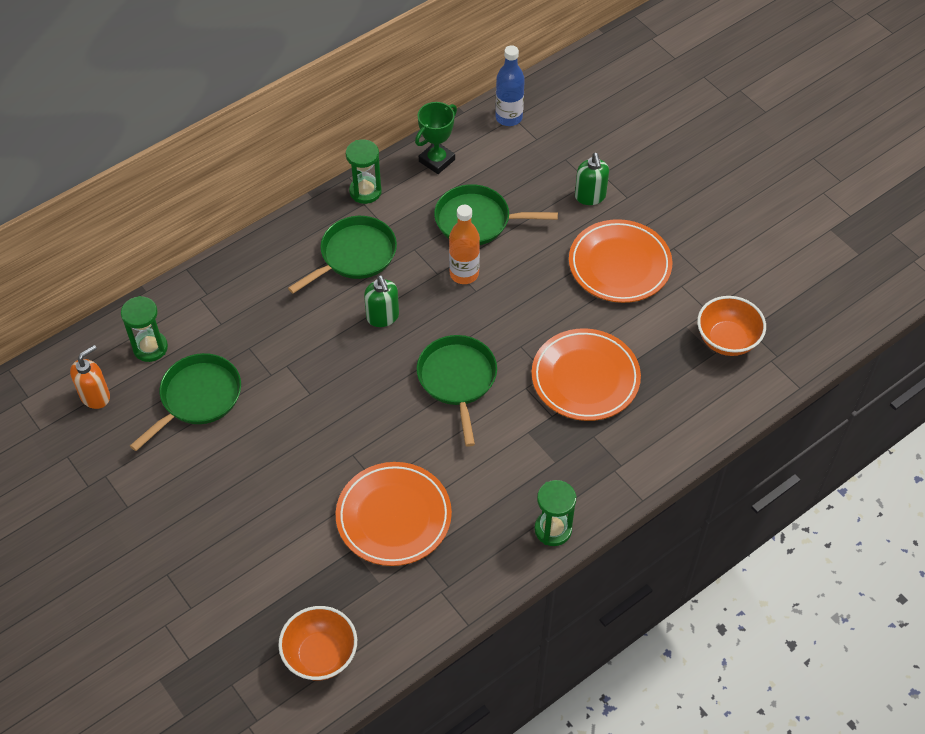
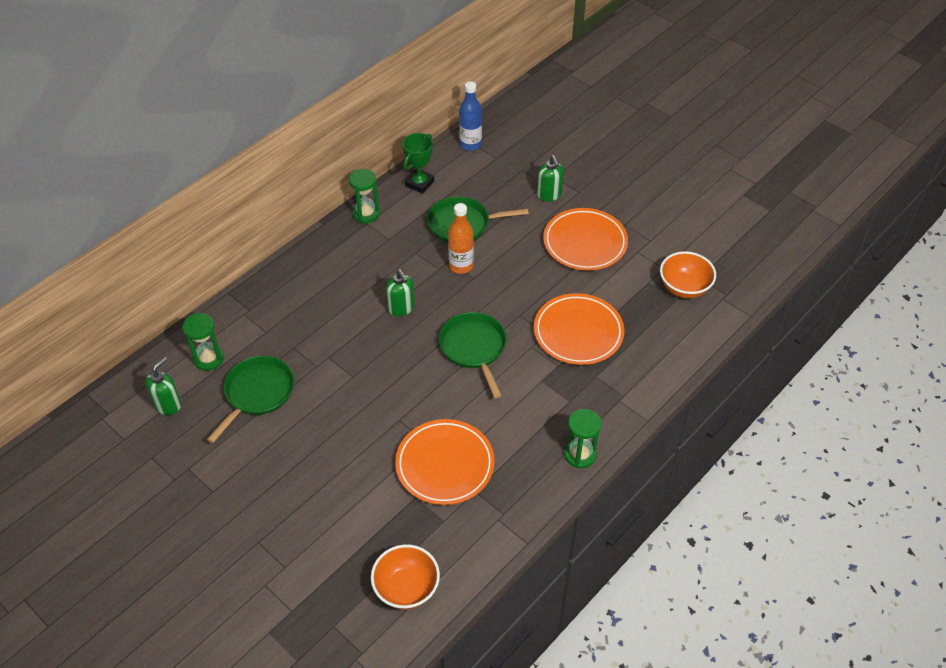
camera: 10 degrees left, 5 degrees down
(95, 396) = (168, 405): orange soap dispenser -> green soap dispenser
(355, 255) = (368, 263): green pan -> none

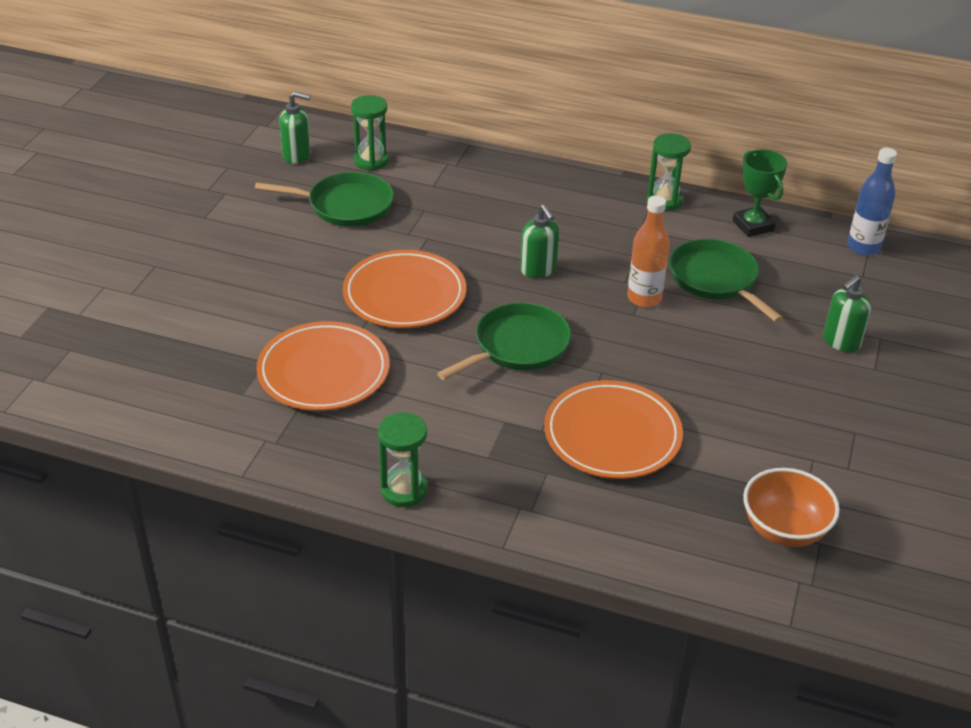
camera: 65 degrees right, 10 degrees down
(401, 308) = (538, 270): green soap dispenser -> green soap dispenser turned 60 degrees counterclockwise
(406, 588) = (137, 390): orange bowl -> none
(419, 183) = (753, 225): green trophy -> green trophy turned 60 degrees clockwise
(585, 243) = (782, 400): orange plate -> orange plate (404, 295)

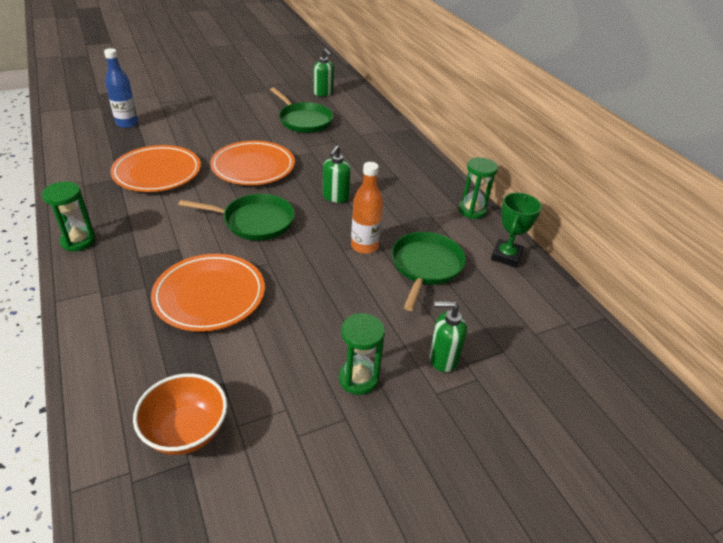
camera: 45 degrees right, 0 degrees up
(371, 161) = (351, 111): green hourglass -> green hourglass (358, 378)
(863, 247) = (568, 318): blue bottle -> blue bottle (127, 123)

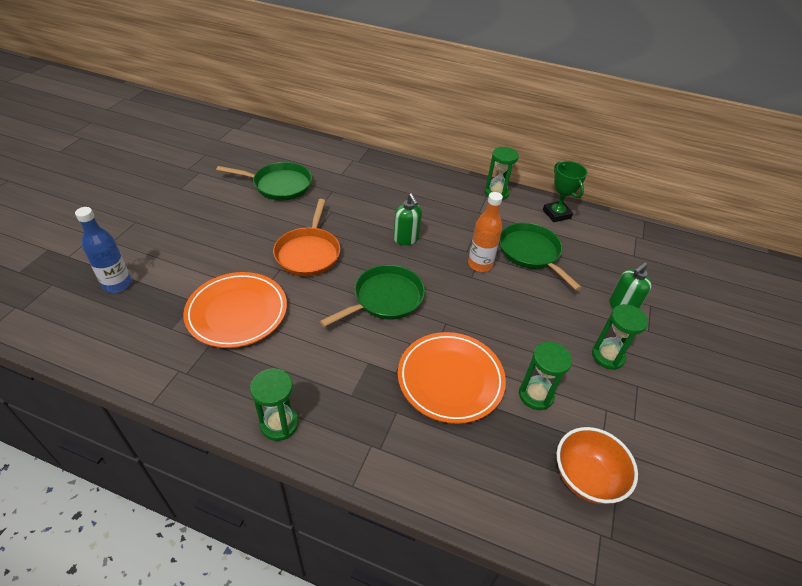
camera: 45 degrees left, 5 degrees up
(249, 353) = (536, 395): none -> green hourglass
(253, 167) = (308, 253): orange plate -> orange pan
(323, 93) = (254, 149): green soap dispenser -> none

